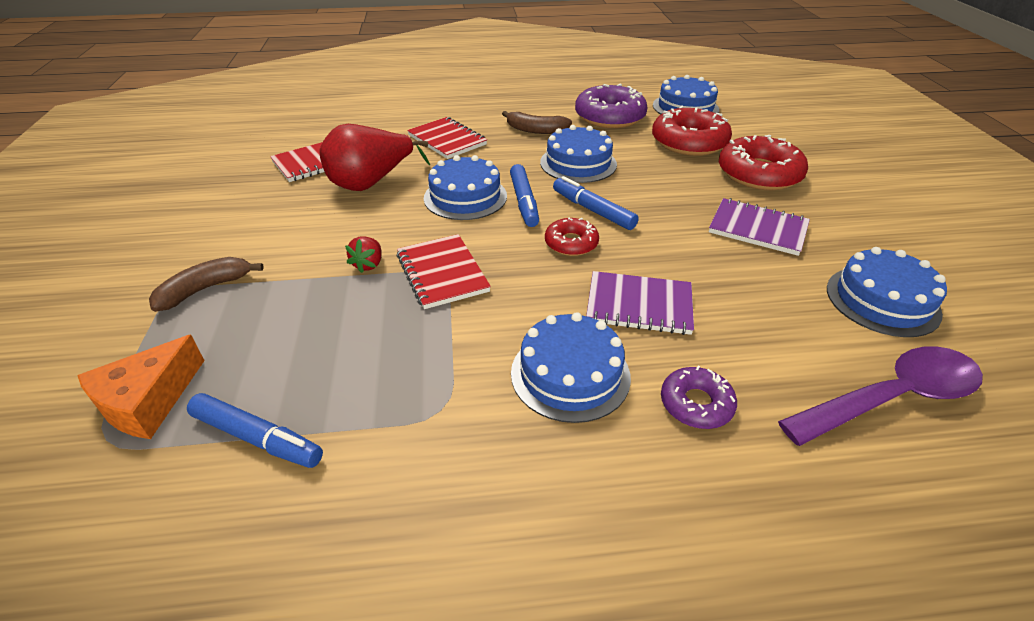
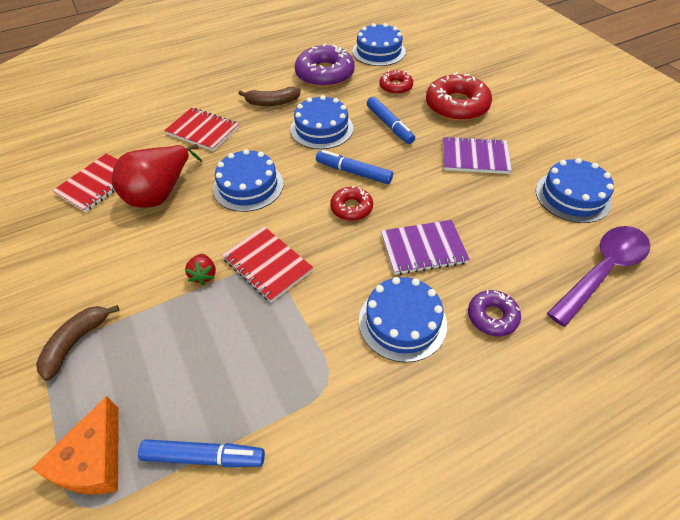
camera: 20 degrees left, 10 degrees up
(524, 201) = (297, 178): blue marker -> blue marker (389, 125)
(689, 142) = (395, 87): red donut -> red donut, size x0.55

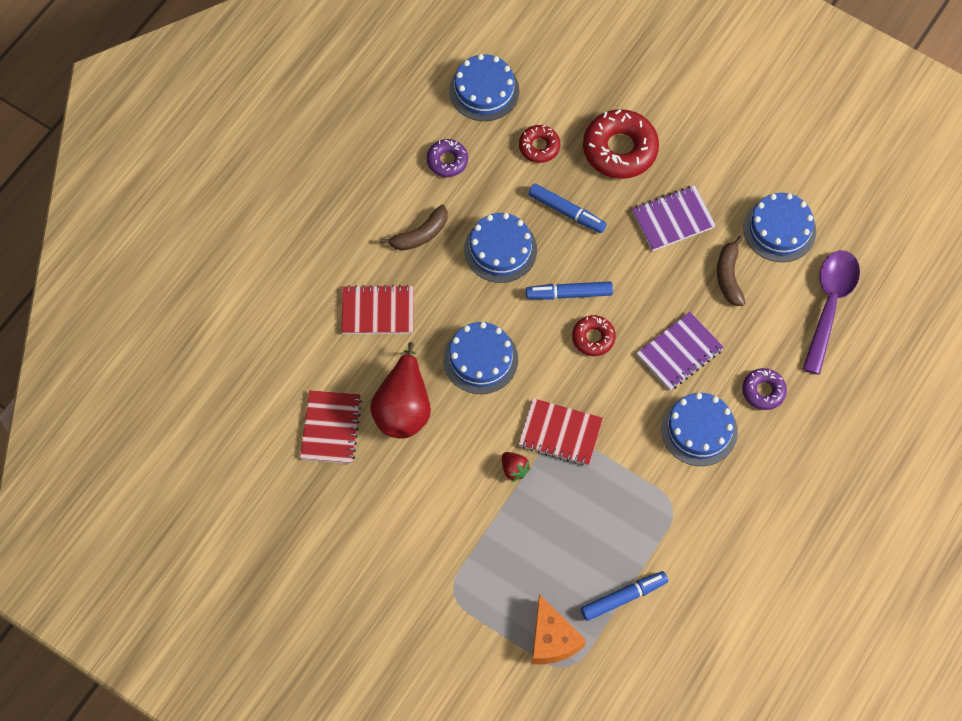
camera: 30 degrees left, 15 degrees up
(76, 342) = (461, 575): brown banana -> brown banana (729, 276)
(325, 74) = (447, 161): purple donut -> purple donut, size x0.55

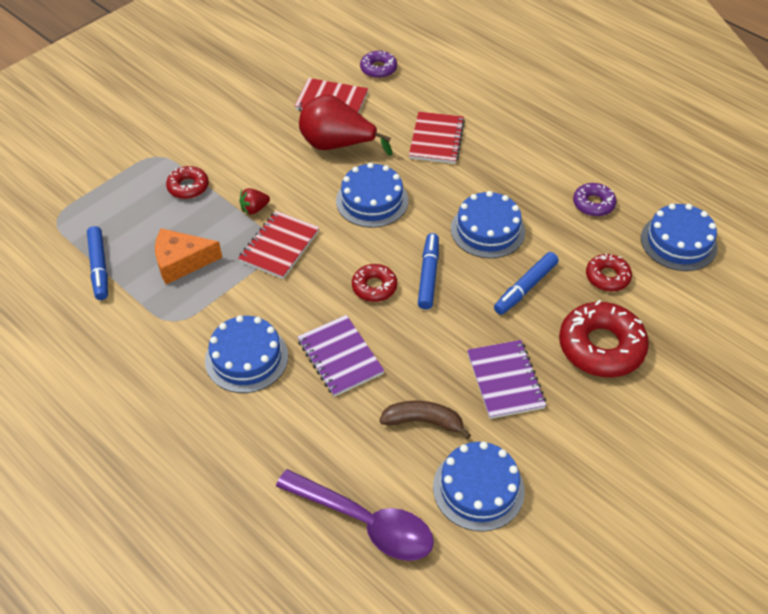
camera: 100 degrees right, 15 degrees down
(420, 235) = (512, 175): brown banana -> none
(495, 545) = (188, 187): none -> red donut
(552, 639) = (86, 212): orange cheese -> orange cheese (182, 262)
(763, 391) = (273, 427): purple donut -> purple donut (378, 69)

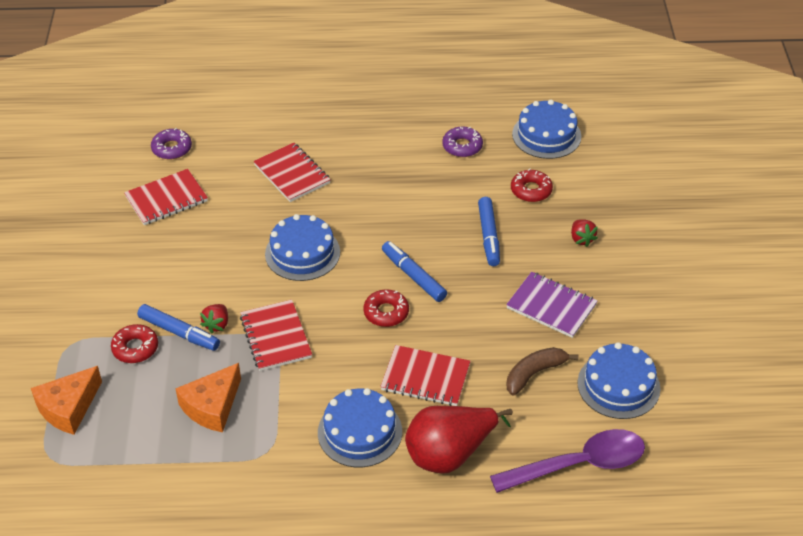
camera: 45 degrees left, 5 degrees down
(99, 267) = (146, 463): blue marker -> blue marker (179, 332)
(104, 196) = (68, 408): none -> orange cheese
(337, 145) = (218, 230): red pear -> red pear (450, 453)
(340, 357) = (425, 378): purple notebook -> red notebook
(487, 230) = (414, 215): blue cake -> none
(601, 347) = (581, 239): red donut -> red strawberry

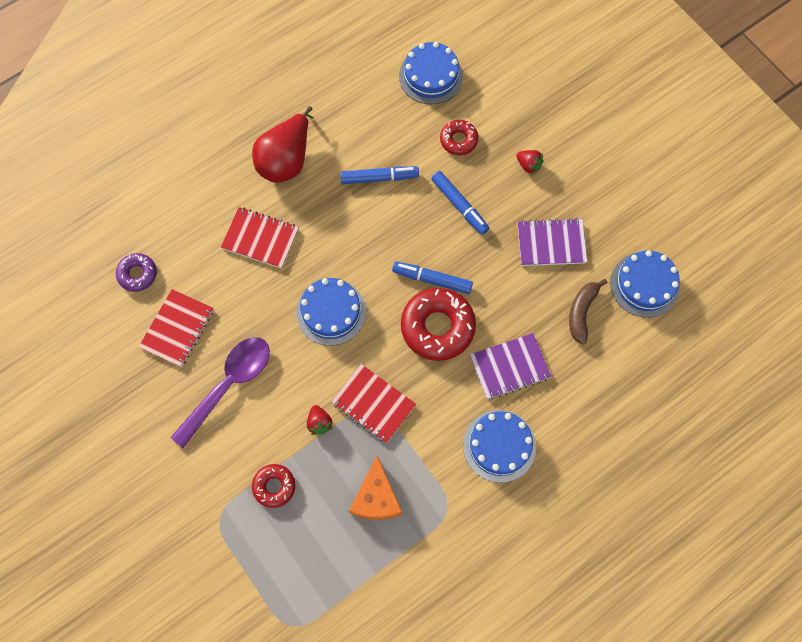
camera: 35 degrees left, 25 degrees up
(68, 408) = (269, 574): orange cheese -> none
(179, 332) = (296, 449): blue marker -> blue marker (379, 178)
(386, 312) = (437, 327): red donut -> red donut, size x1.82
(425, 378) = (509, 367): red notebook -> purple notebook
(450, 453) = (574, 420): red pear -> red pear (286, 160)
(462, 146) = (374, 127): purple donut -> none
(578, 464) = (664, 370): purple spoon -> purple spoon (228, 385)

